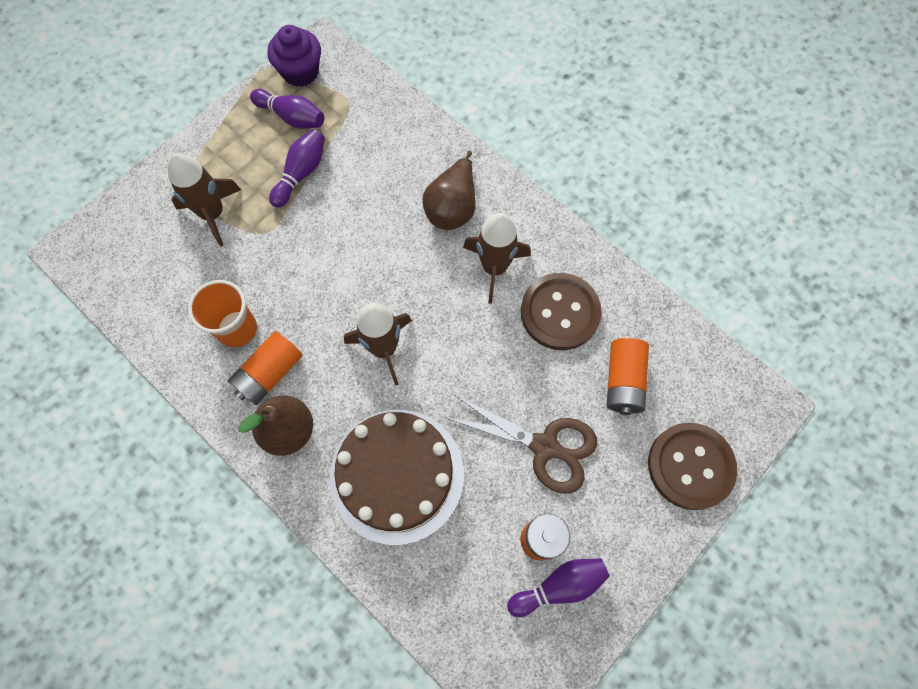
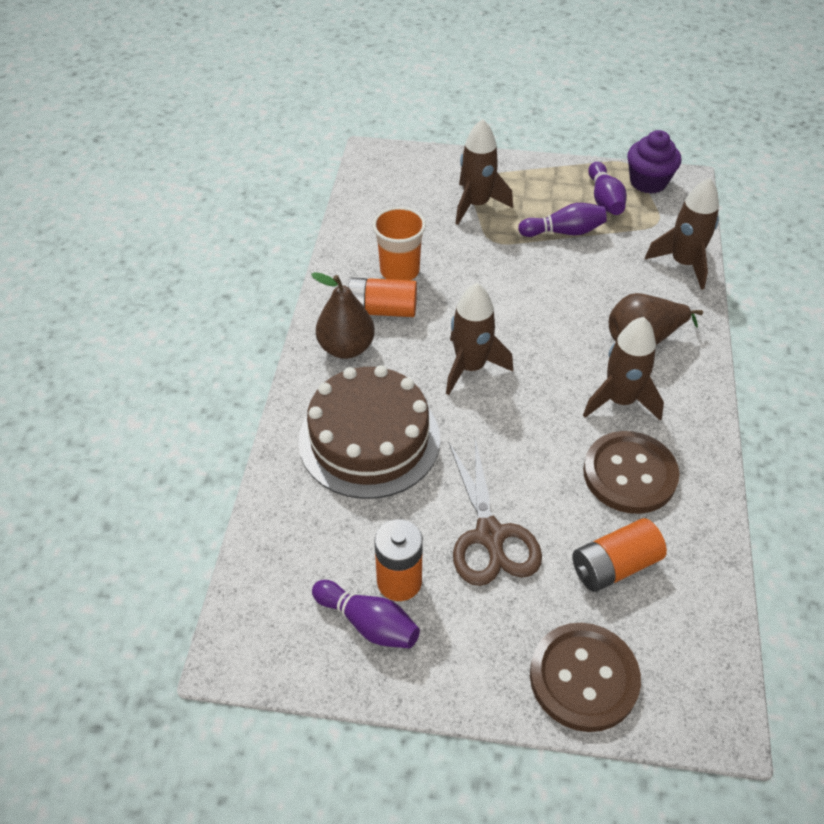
camera: 55 degrees right, 20 degrees down
(403, 120) = (683, 264): none -> brown rocket

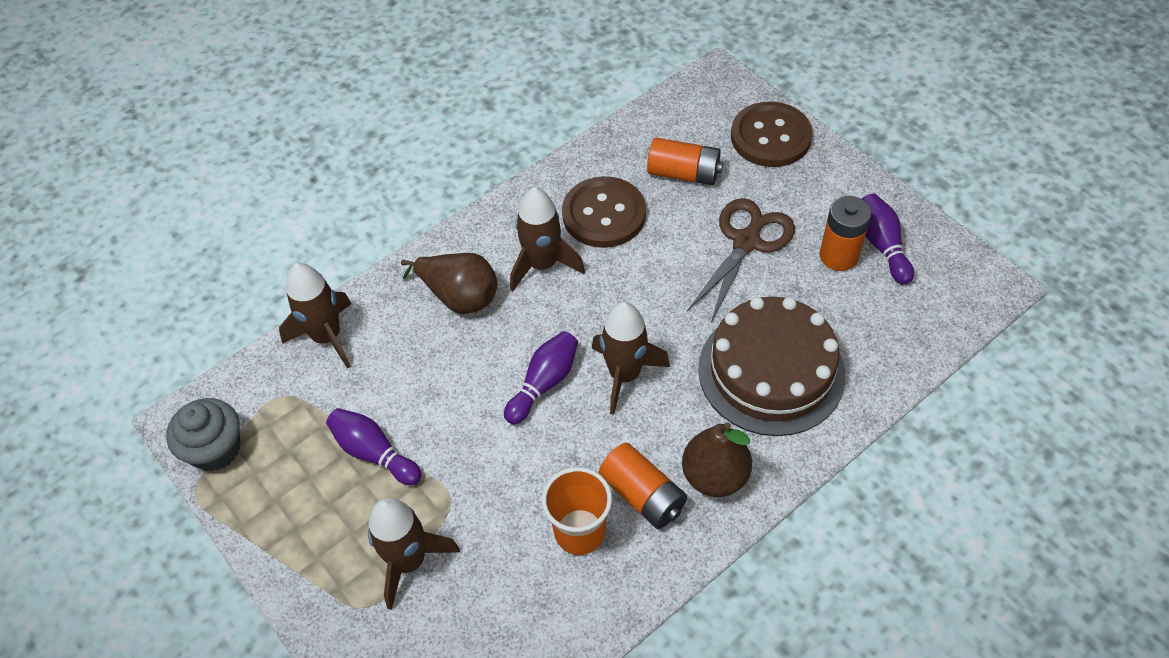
camera: 135 degrees left, 5 degrees up
(604, 199) = (285, 461): purple bowling pin -> purple bowling pin (544, 383)
(648, 182) = (215, 449): purple cupcake -> grey cupcake

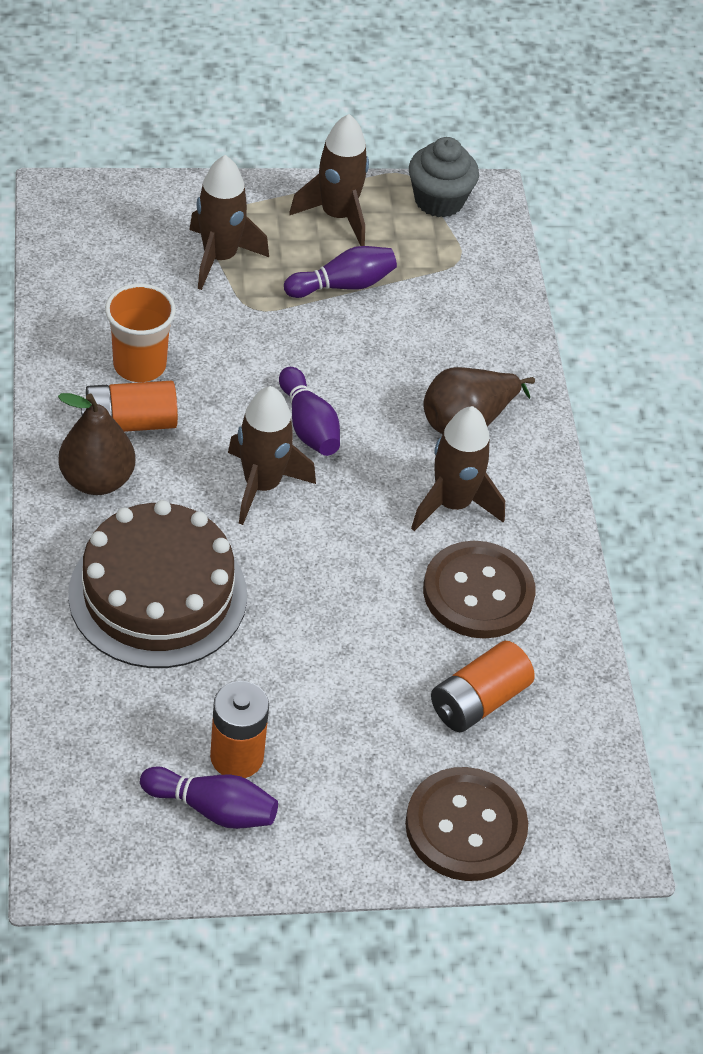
camera: 115 degrees right, 5 degrees down
(327, 337) = (501, 313): brown rocket -> brown rocket (337, 216)
(746, 242) = (330, 689): brown scissors -> none

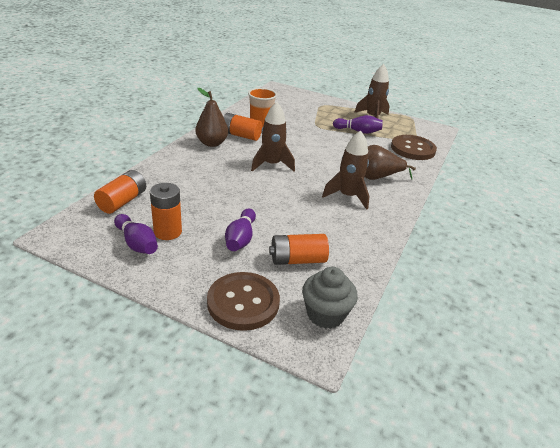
camera: 35 degrees right, 15 degrees down
(93, 732) = (122, 201): none -> orange battery
(158, 594) = (197, 176): brown cake -> none
(219, 258) = (317, 113): brown rocket -> none
(308, 425) = (308, 157): purple bowling pin -> purple bowling pin (240, 238)
(439, 200) = (417, 125): grey cupcake -> grey cupcake (325, 314)
(478, 592) = (333, 225): brown button -> brown button (413, 149)

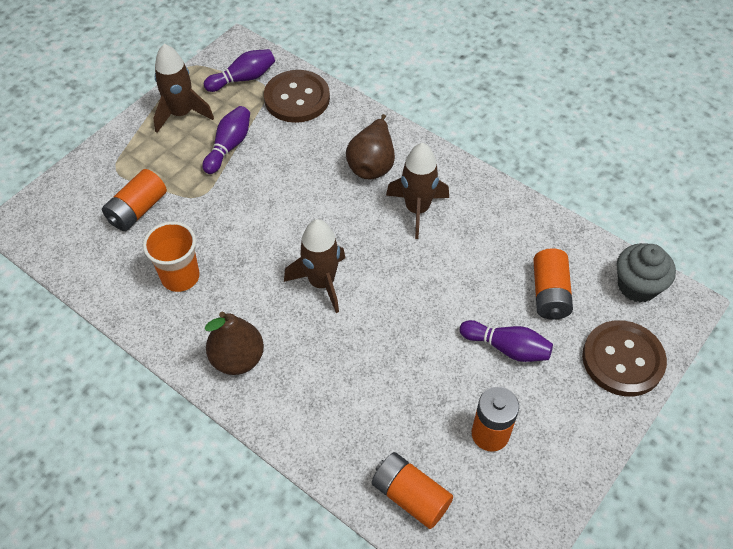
camera: 75 degrees left, 20 degrees up
(137, 243) = (514, 473): purple bowling pin -> purple bowling pin (243, 78)
(241, 135) = (215, 312): orange battery -> orange battery (137, 210)

